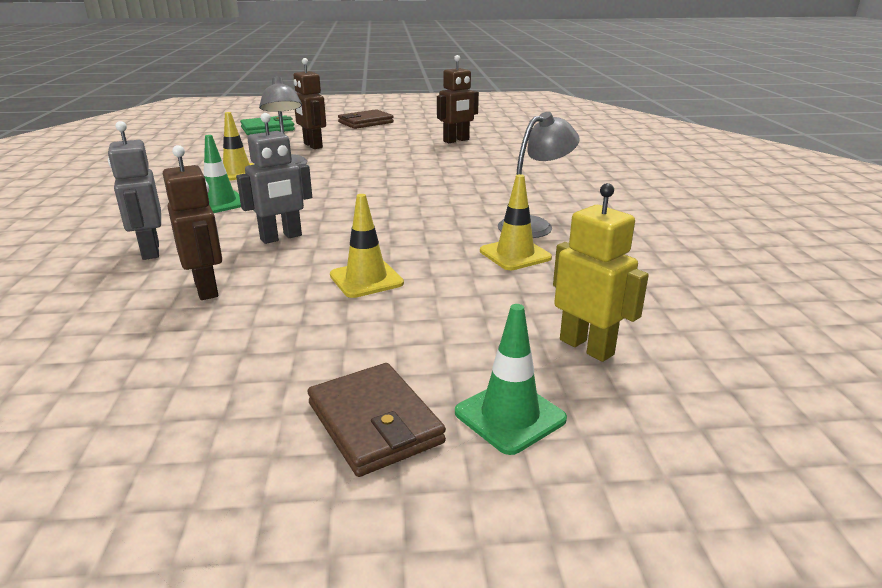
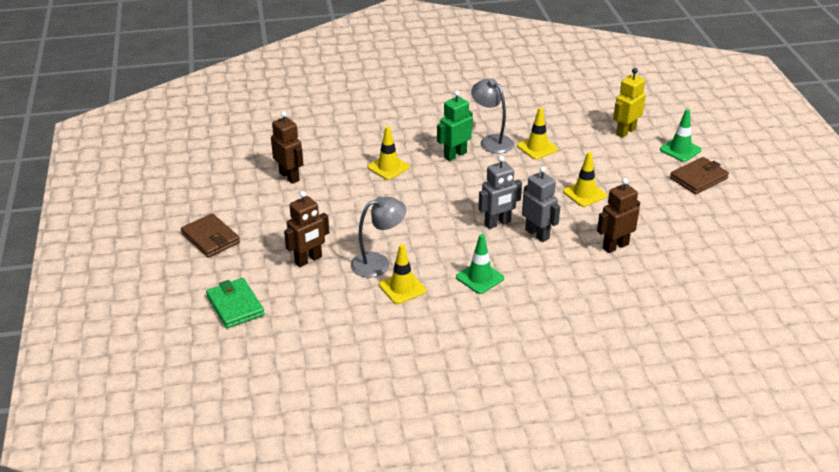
camera: 95 degrees left, 10 degrees up
(150, 251) = (574, 284): grey robot -> grey robot (497, 223)
(468, 173) = (388, 167): none -> yellow traffic cone
(495, 203) = (455, 155): none -> green robot

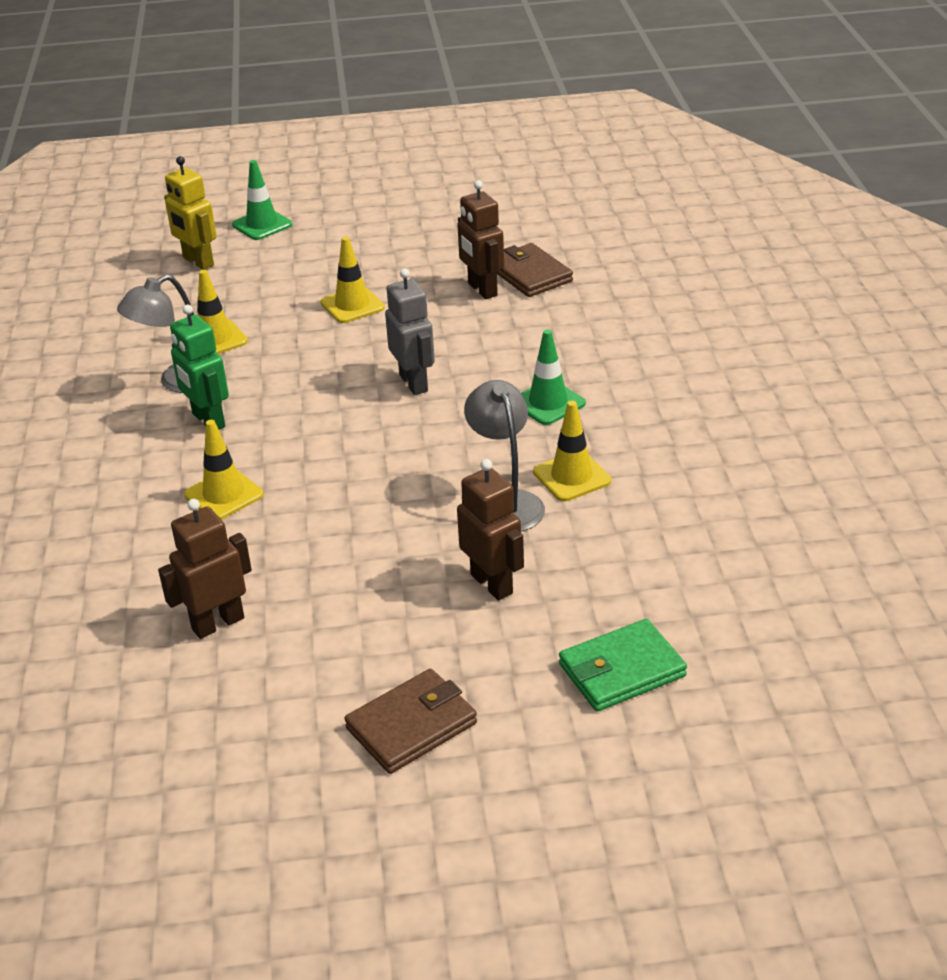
camera: 85 degrees left, 0 degrees up
(537, 234) = (446, 349): grey robot -> none
(698, 178) = (336, 218): brown wallet -> brown wallet (530, 275)

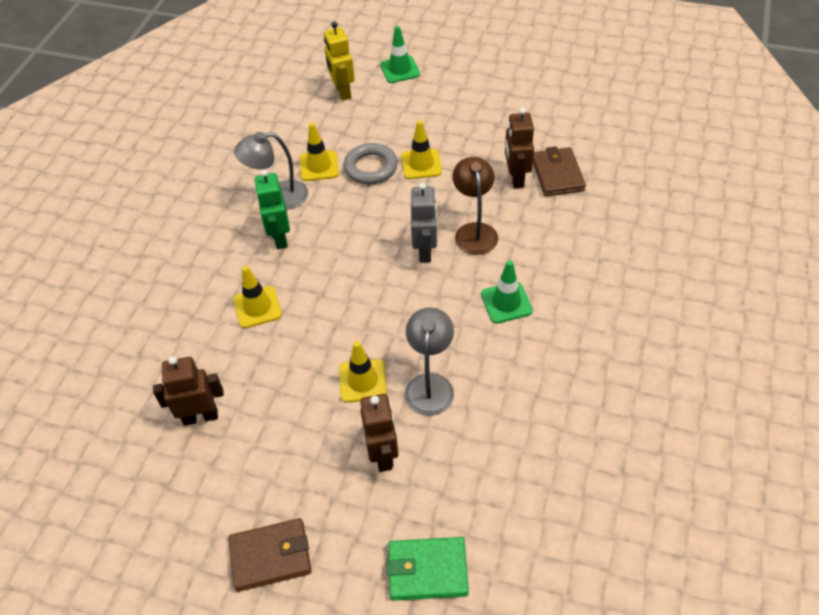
camera: 25 degrees right, 15 degrees up
(287, 324) = (371, 167): none -> grey ring
(464, 349) = (474, 231): none -> brown lamp
(571, 476) = (486, 378): yellow traffic cone -> yellow traffic cone (362, 381)

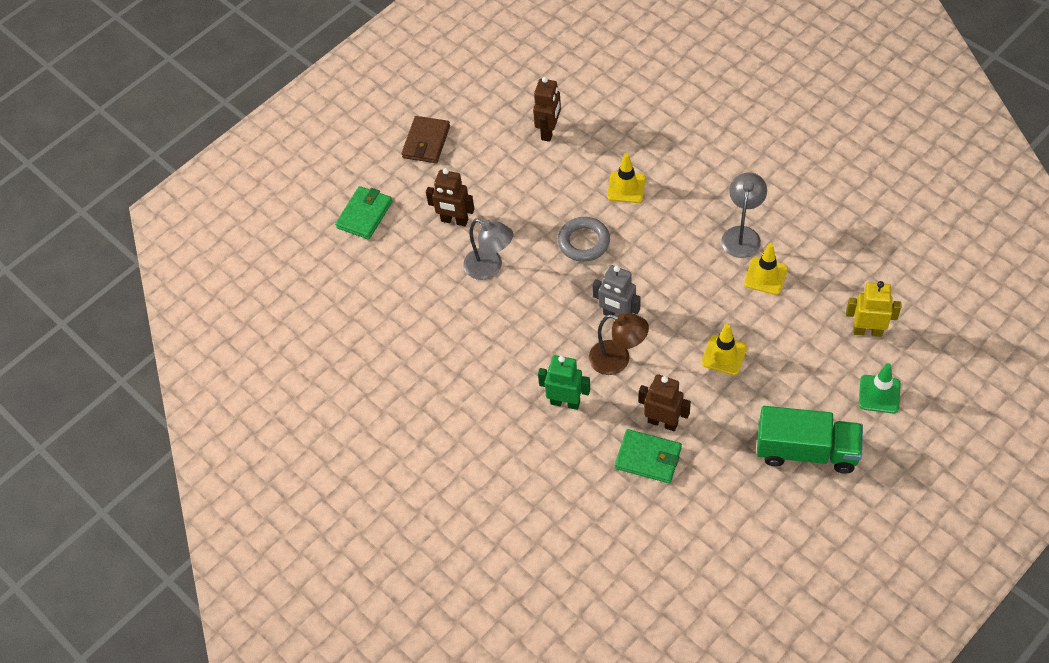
camera: 120 degrees right, 5 degrees up
(279, 238) = (692, 222): green robot -> green robot (565, 402)
(362, 381) = (519, 229): yellow traffic cone -> none
(371, 167) = (741, 314): grey ring -> grey ring (584, 242)
(479, 90) = (806, 451): none -> green truck
(506, 302) = (531, 348): green traffic cone -> none
(557, 174) = (648, 458): brown wallet -> green wallet

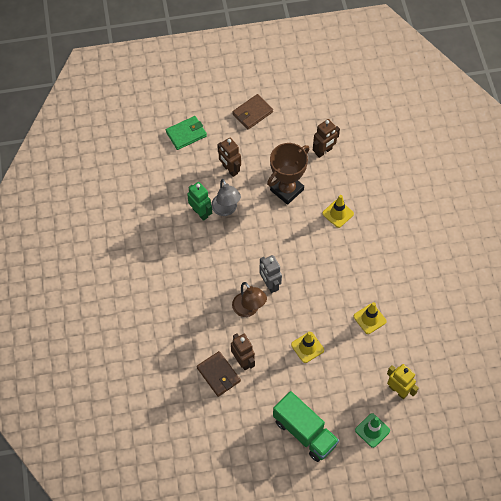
camera: 30 degrees right, 5 degrees up
(543, 200) = (286, 190): none -> brown trophy
(565, 402) = (202, 313): green robot -> green robot (200, 212)
(584, 242) = (288, 229): grey ring -> none
(648, 458) = (218, 374): green wallet -> brown wallet
(742, 235) = (378, 286): grey lamp -> none

